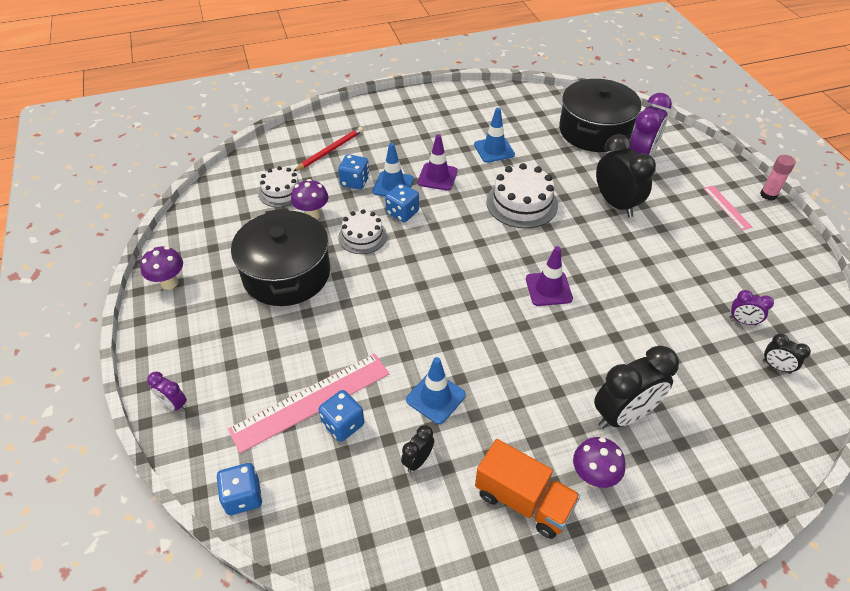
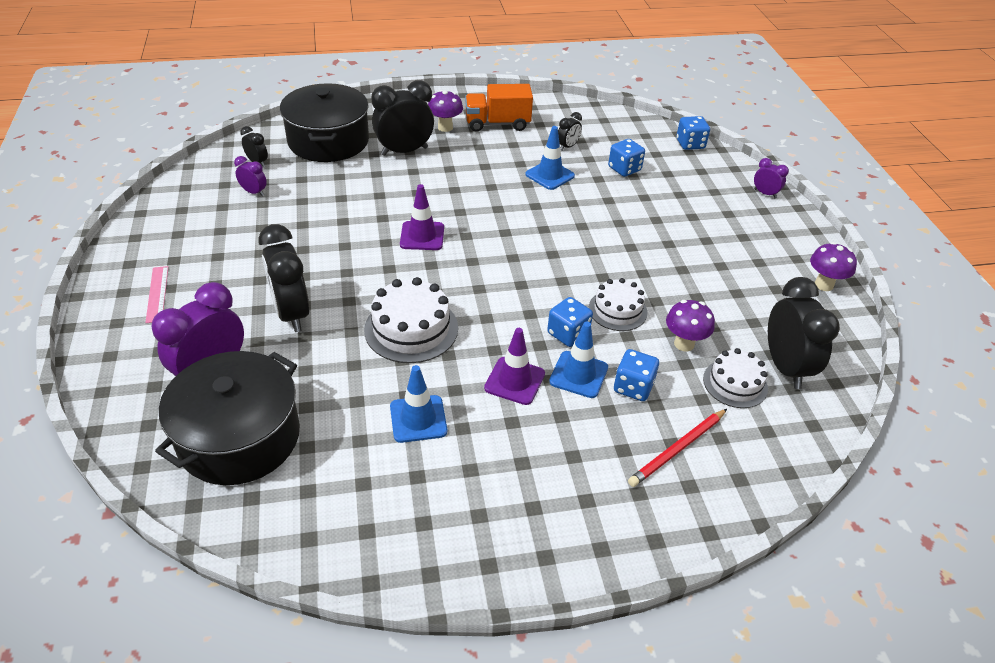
camera: 175 degrees left, 5 degrees down
(239, 206) = (785, 367): none -> black clock
(287, 274) = (698, 280): black pot -> black pot (328, 141)
(311, 401) = (652, 184): pink ruler -> none
(523, 500) = (497, 124): orange truck -> orange truck turned 45 degrees counterclockwise
(768, 195) = (88, 303): pink glue stick -> none

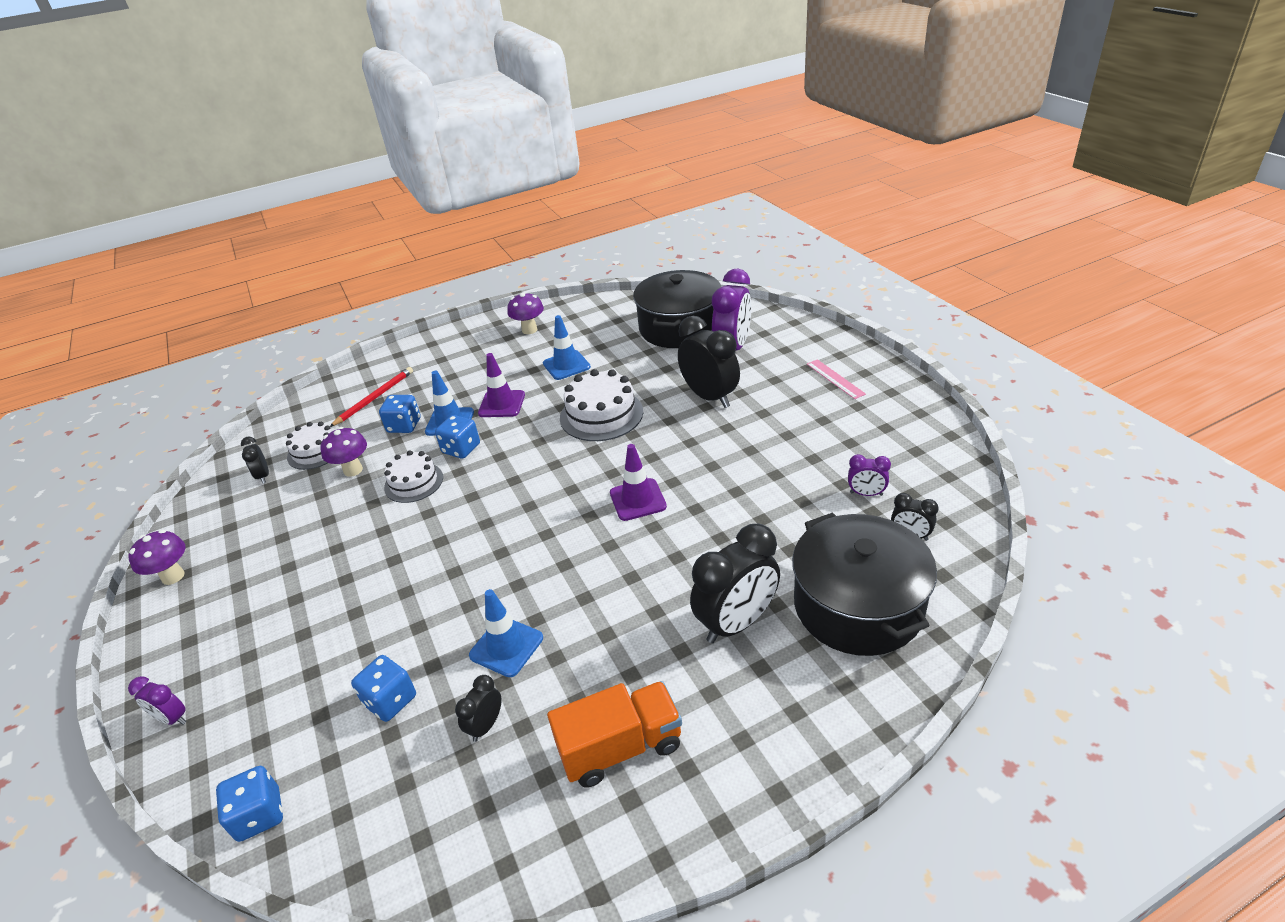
camera: 170 degrees right, 5 degrees down
(445, 127) = (705, 702): purple mushroom -> purple mushroom (529, 330)
(785, 367) = (263, 476): black clock -> black clock, size x0.49

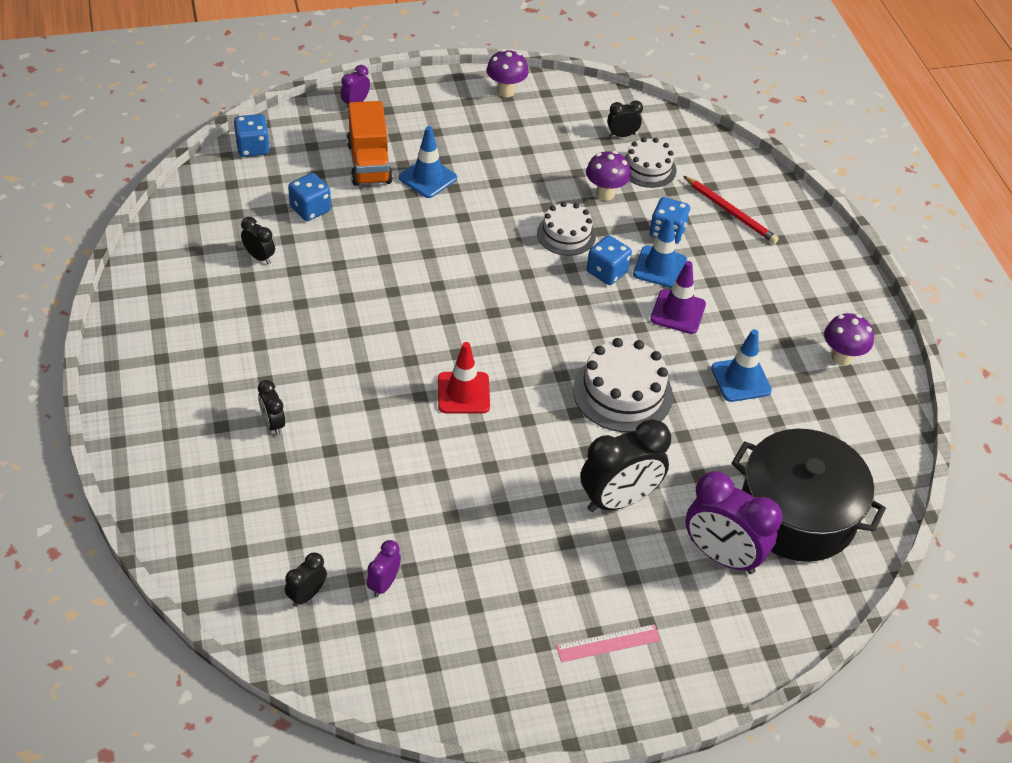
camera: 95 degrees right, 10 degrees up
(506, 646) = (327, 276): blue traffic cone -> blue traffic cone (428, 178)
(620, 747) = (199, 325): orange truck -> orange truck (369, 163)
(637, 500) = (463, 393): purple traffic cone -> red traffic cone
(736, 623) = (273, 423): black clock -> black clock, size x0.49
(858, 605) = (246, 515): black pot -> none

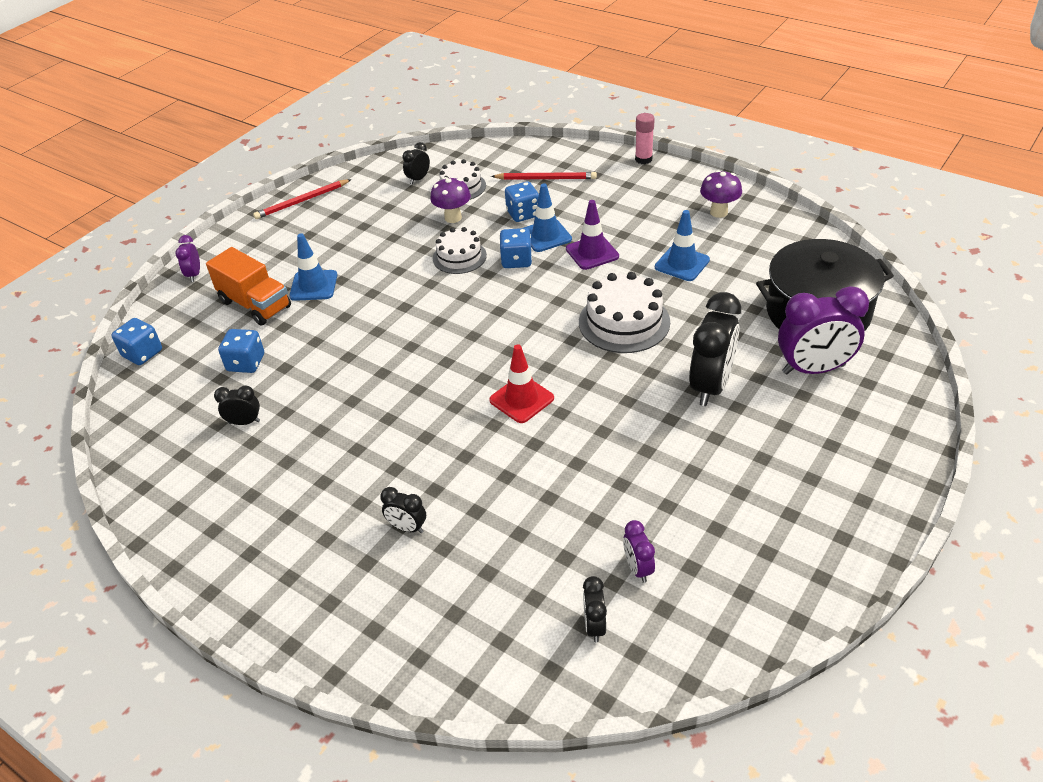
camera: 35 degrees left, 5 degrees down
(506, 91) = (302, 201): purple mushroom -> red pencil
(608, 643) = (827, 477): pink ruler -> none
(844, 255) = (643, 159): none -> pink glue stick

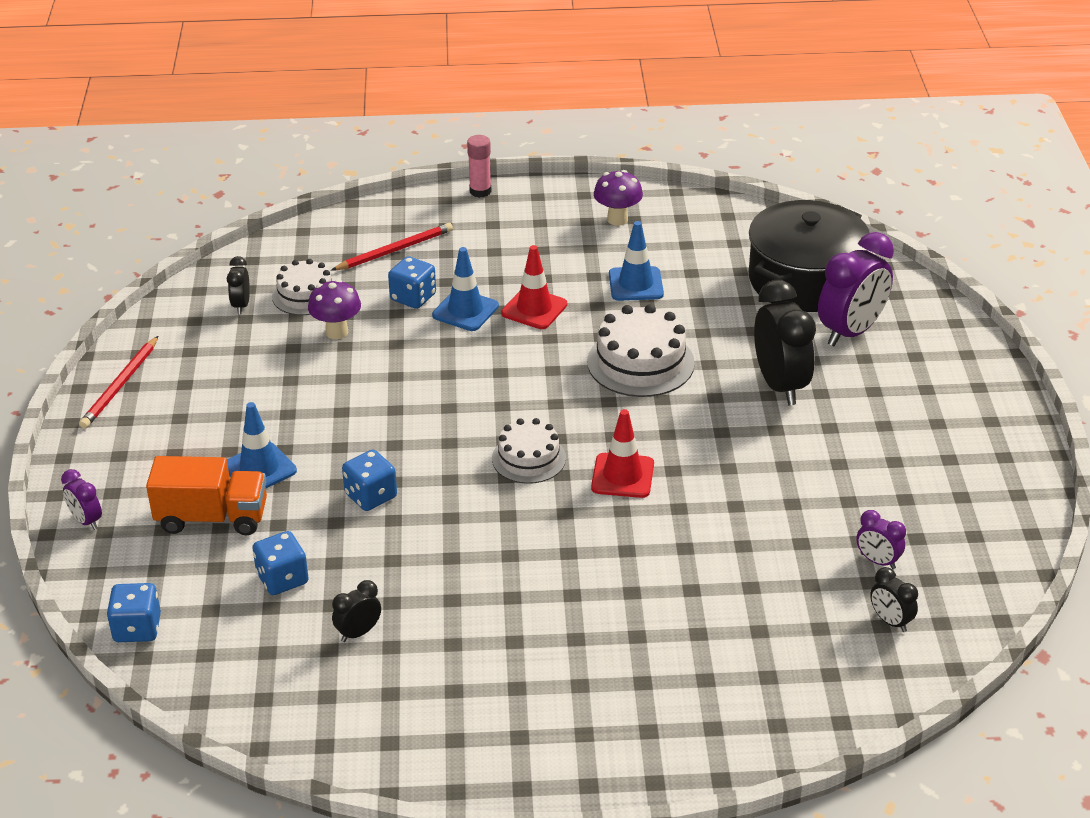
camera: 40 degrees left, 5 degrees down
(407, 527) = (645, 635): black clock -> none
(459, 257) = (395, 370): white cake -> white cake (528, 458)
(516, 260) = (463, 348): blue dice -> blue dice (371, 496)
(592, 253) = (534, 309): purple traffic cone -> red traffic cone

